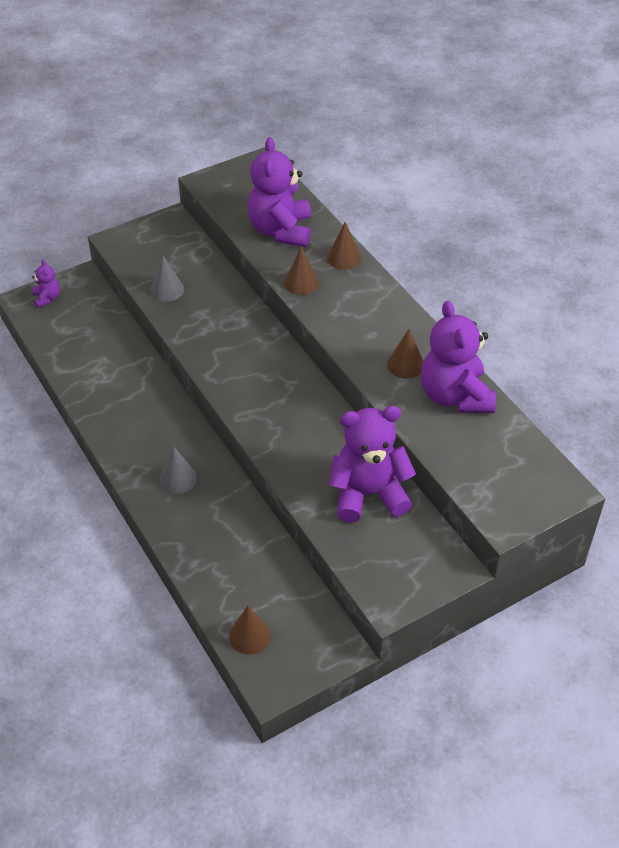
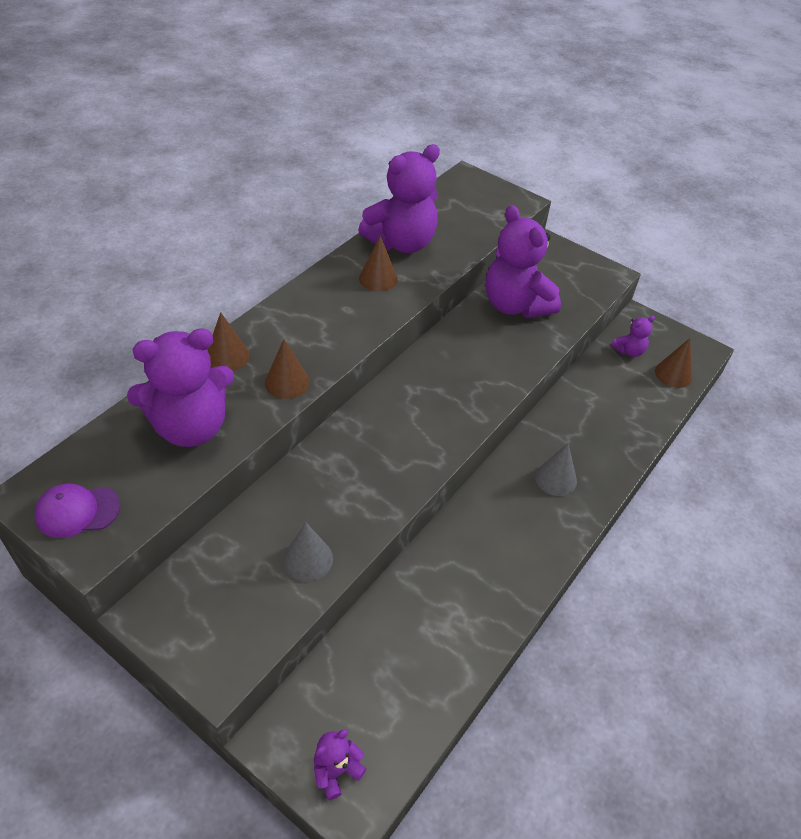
camera: 115 degrees left, 0 degrees up
(236, 179) = (77, 511): none -> purple cap
(298, 611) = (629, 351): none -> purple teddy bear

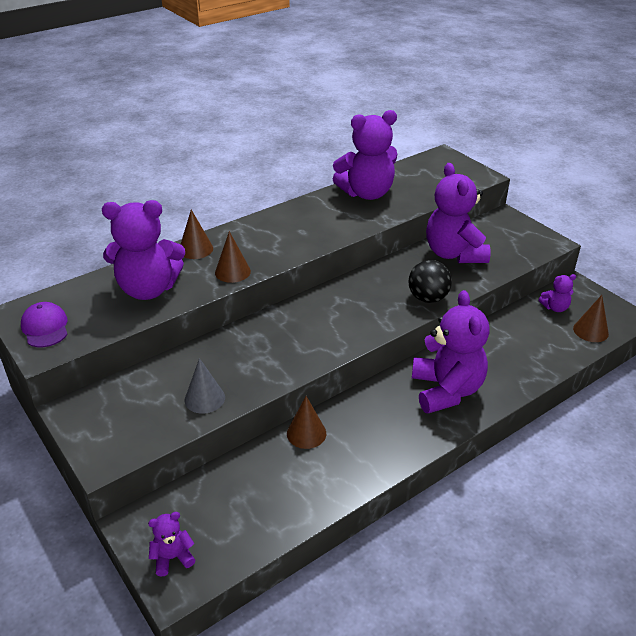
camera: 20 degrees right, 10 degrees down
(77, 511) = (45, 327): purple cap -> purple cap turned 60 degrees clockwise
(378, 278) = (336, 214): brown cone -> brown cone (306, 433)
(509, 370) = (428, 298): none -> black ball
(556, 478) = (446, 390): grey cone -> purple teddy bear

